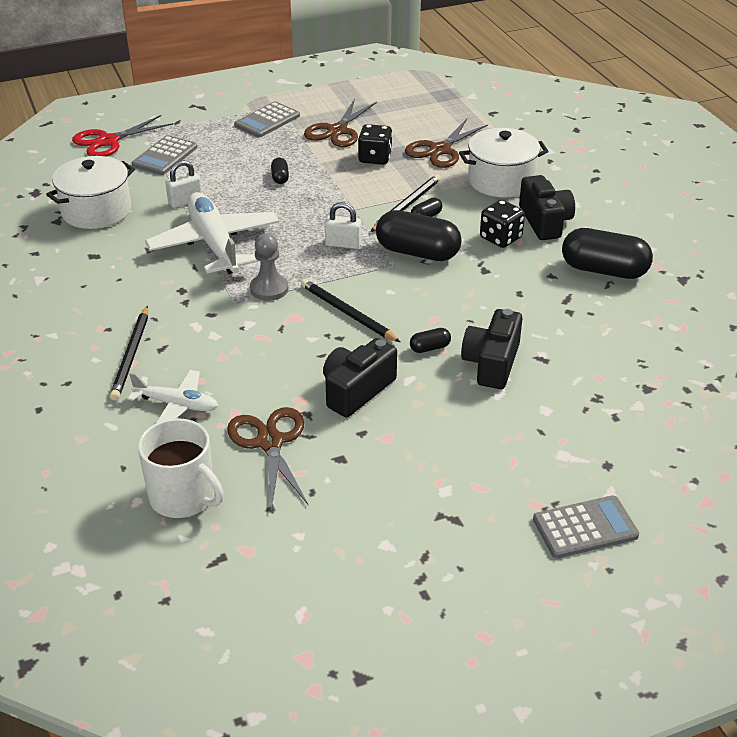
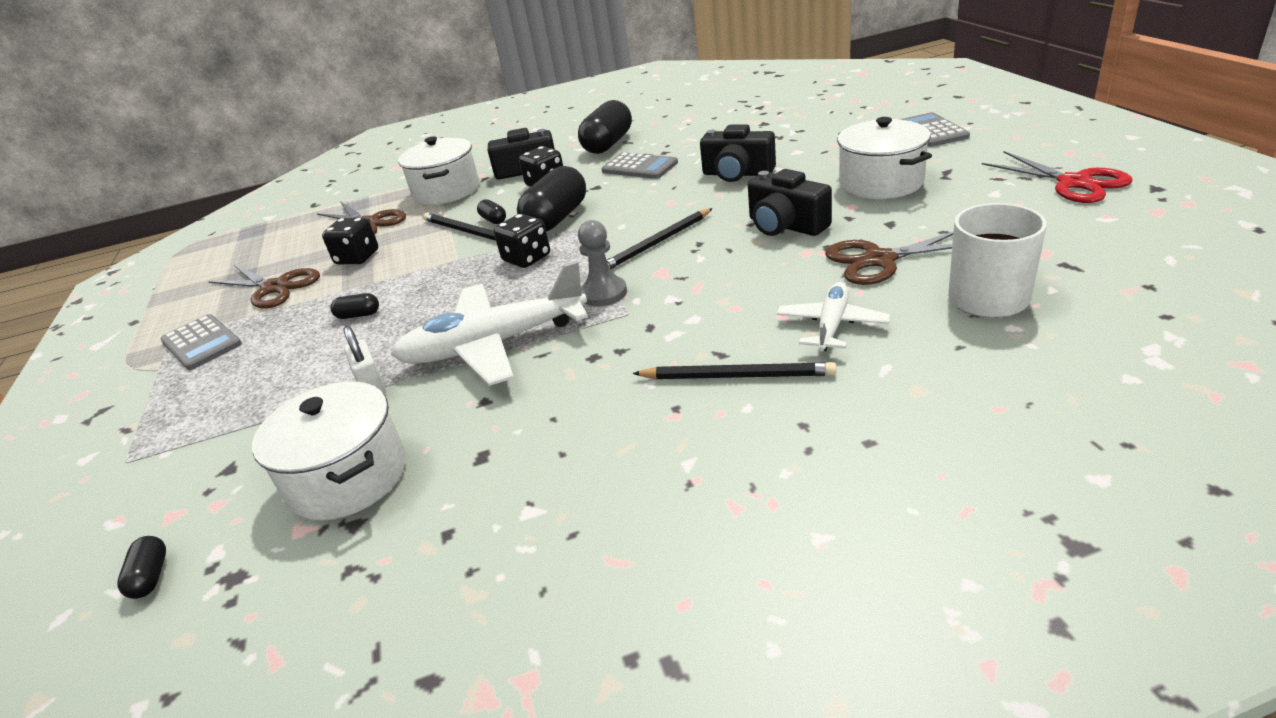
camera: 80 degrees left, 5 degrees down
(108, 141) = (119, 503): red scissors -> red scissors (1073, 183)
(165, 156) = (225, 426): grey calculator -> grey calculator (639, 167)
(343, 244) = (527, 258): white padlock -> black dice
(430, 348) = (716, 199): black capsule -> black capsule (151, 577)
(437, 464) = (881, 183): none -> white pot

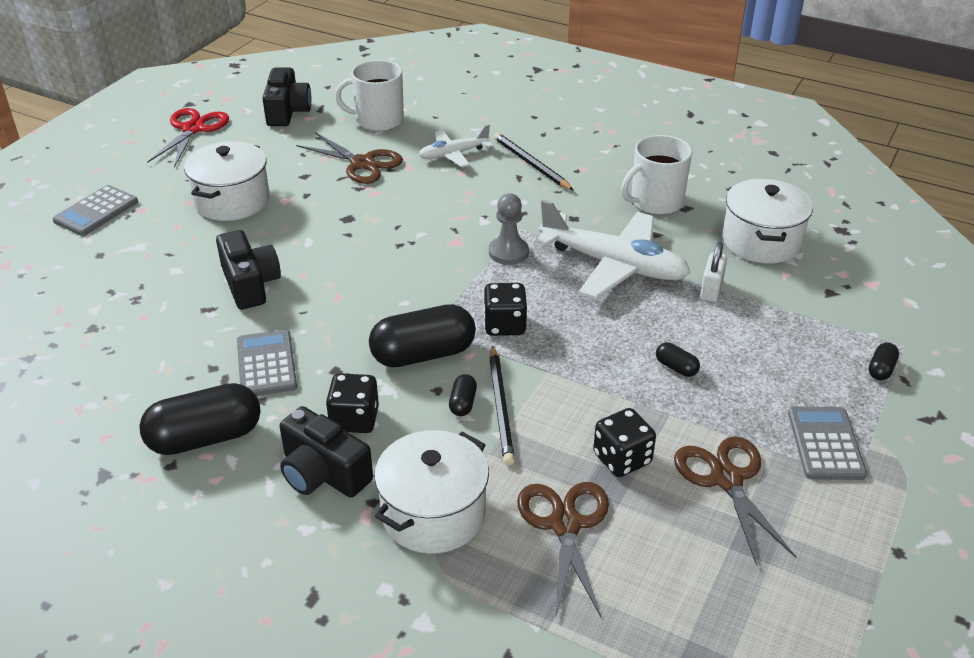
camera: 140 degrees left, 5 degrees up
(151, 577) = (887, 255): black capsule -> black capsule (881, 369)
(528, 437) = (655, 202): none -> white mug
(657, 243) = (416, 265): black pencil -> none
(785, 226) = (340, 216): black camera -> black camera (287, 111)

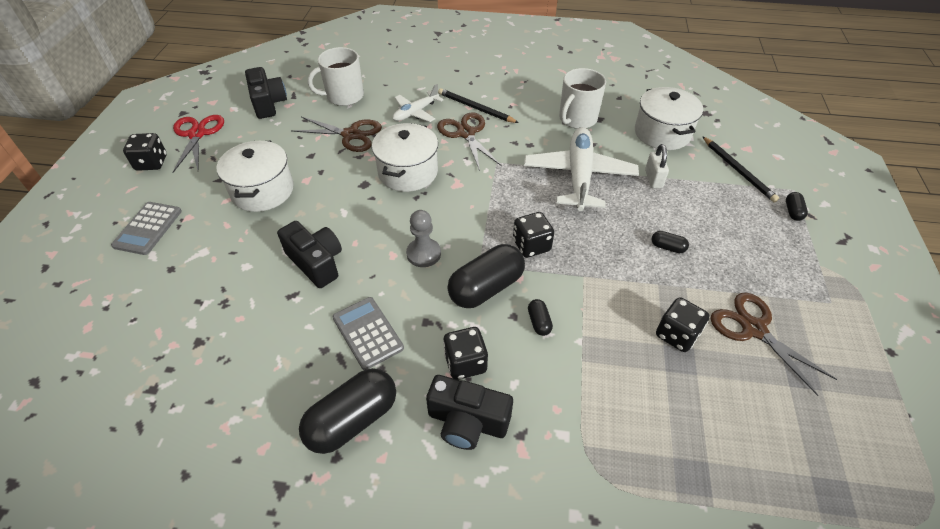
camera: 20 degrees left, 10 degrees up
(131, 148) = (151, 163): none -> black dice
(433, 513) = (572, 430): white pot -> white pot (408, 172)
(501, 407) = (568, 317): black pencil -> black pencil (738, 170)
(508, 252) = (500, 184): grey pawn -> grey pawn (423, 254)
(565, 525) = (671, 406): brown scissors -> brown scissors (466, 133)
(614, 265) = (579, 175): white plane -> white plane turned 90 degrees counterclockwise
(825, 444) = (796, 280): grey calculator -> none

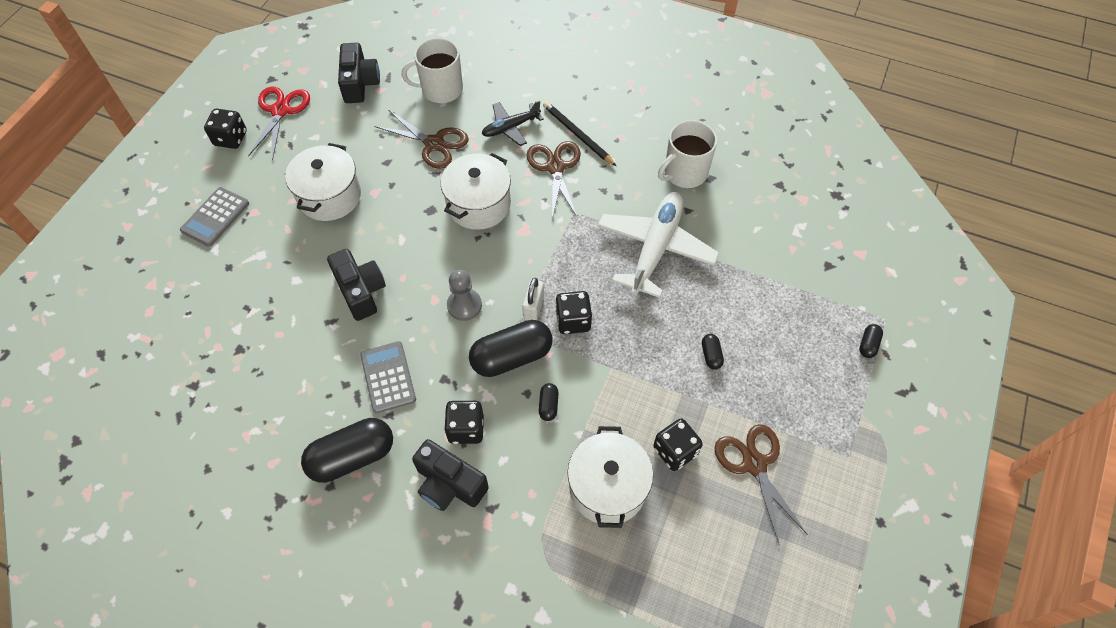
camera: 15 degrees right, 10 degrees up
(415, 112) = (510, 127): white plane -> black plane
(653, 179) = (734, 270): white padlock -> white padlock (533, 307)
(662, 133) = (772, 212): white pot -> white pot (607, 487)
(667, 247) = (711, 355): black capsule -> black capsule turned 45 degrees clockwise
(738, 170) = (834, 280): black pencil -> none

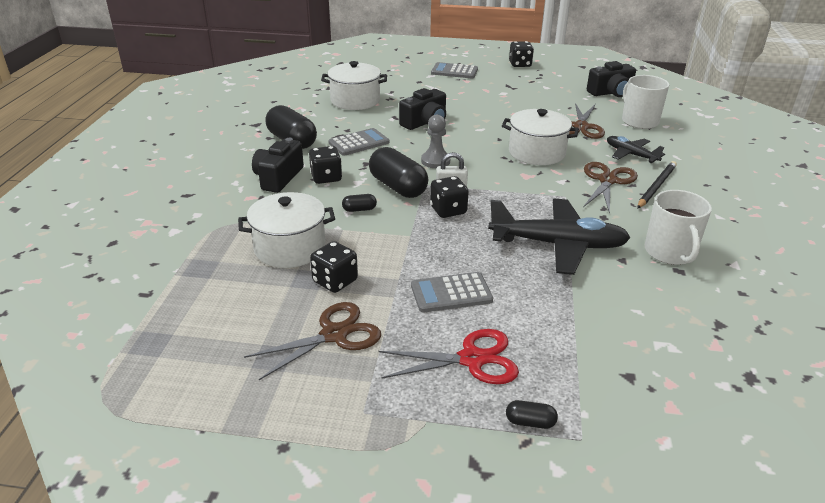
camera: 75 degrees right, 25 degrees down
(280, 111) = (558, 73): red scissors -> red scissors (471, 359)
(329, 196) = (498, 100): white pot -> white pot (355, 101)
(555, 167) = (607, 180): brown scissors -> brown scissors turned 45 degrees counterclockwise
(655, 248) = (558, 245): white plane -> black plane
(684, 173) = (670, 252): white mug -> white mug turned 135 degrees counterclockwise
(711, 355) = (451, 293): black capsule -> grey calculator

